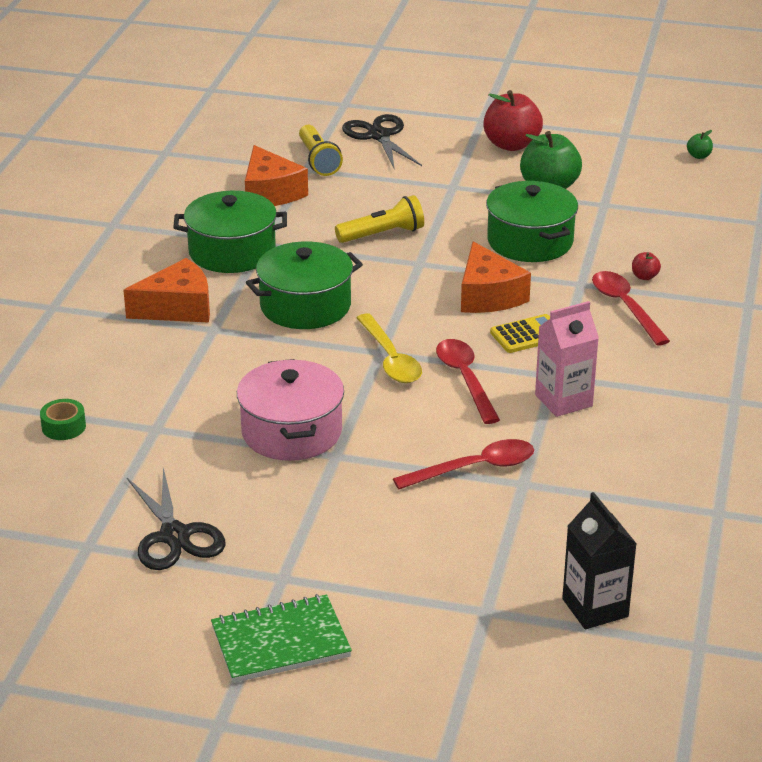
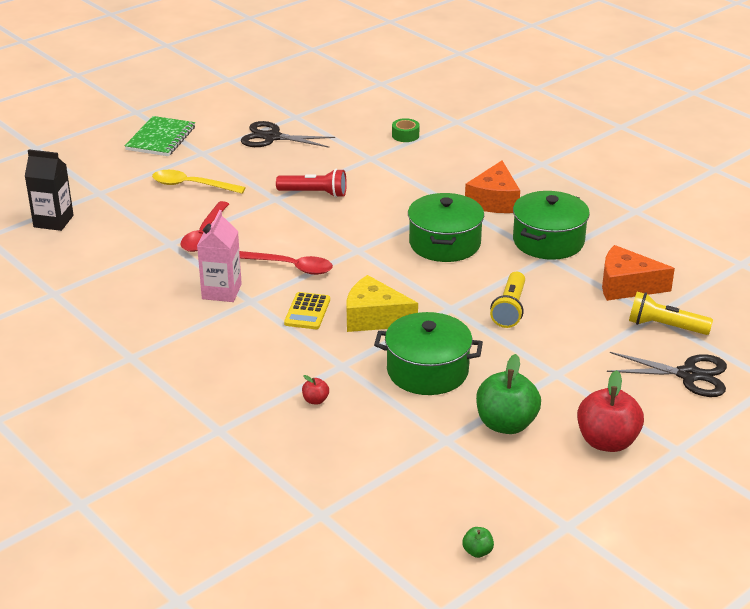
camera: 125 degrees right, 0 degrees up
(291, 432) = (314, 193): pink pot -> red flashlight
(390, 359) = (346, 250): yellow spoon -> yellow spoon (191, 185)
(488, 295) = (374, 318): orange cheese -> yellow cheese
(625, 307) = (288, 369): red spoon -> none

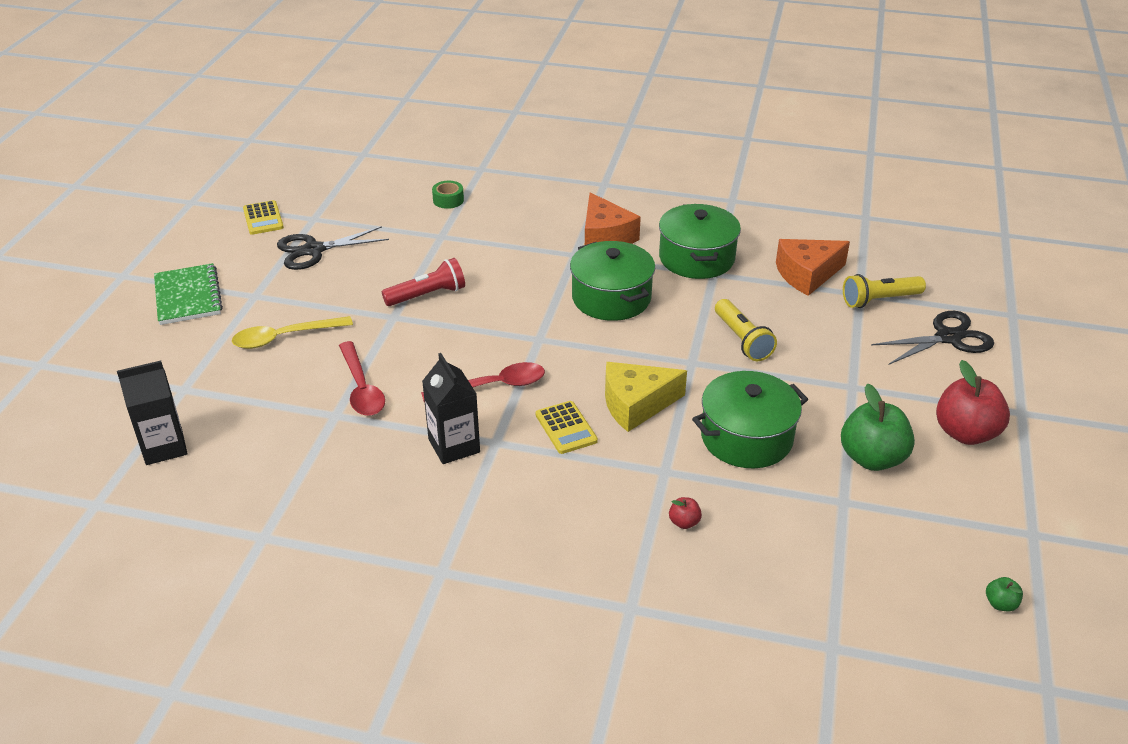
camera: 35 degrees left, 5 degrees up
(221, 291) = (454, 446): pink carton -> black carton
(262, 105) = (263, 218): none -> yellow calculator

